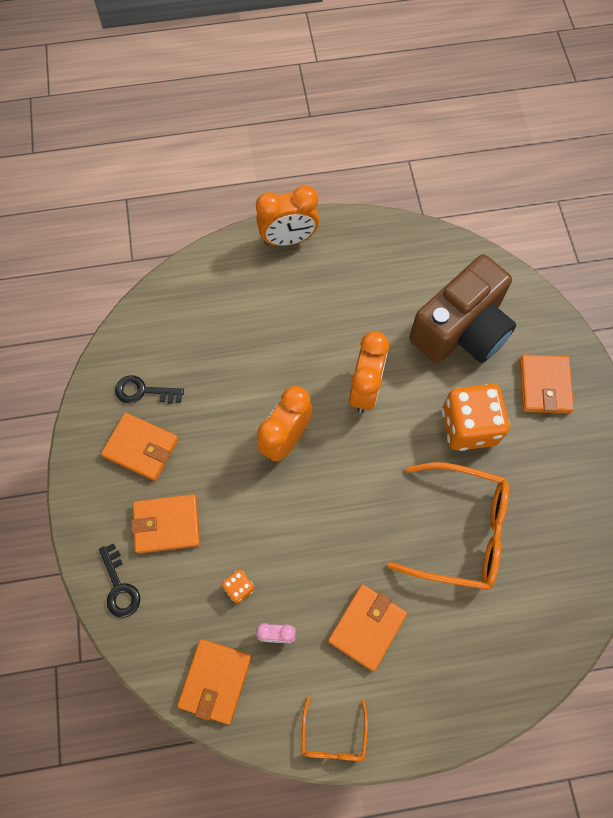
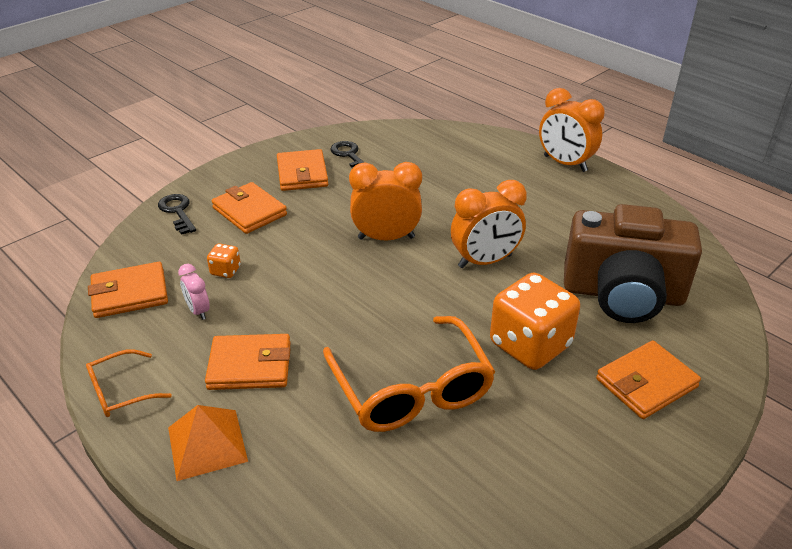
camera: 55 degrees right, 30 degrees down
(119, 587) = (177, 212): black key -> black key turned 120 degrees clockwise
(426, 696) = (207, 444): none -> orange pyramid

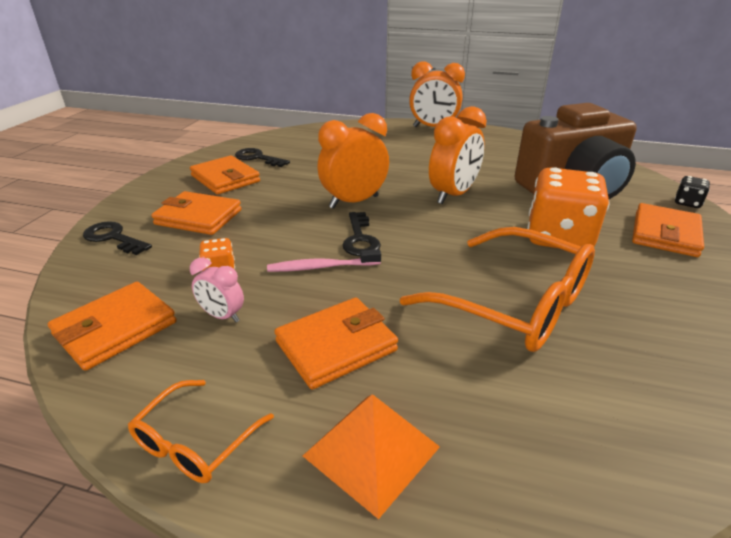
camera: 30 degrees left, 5 degrees down
(298, 296) = (321, 267): none -> pink toothbrush
(353, 280) = (360, 239): none -> black key
(729, 359) = (687, 203): none -> black dice

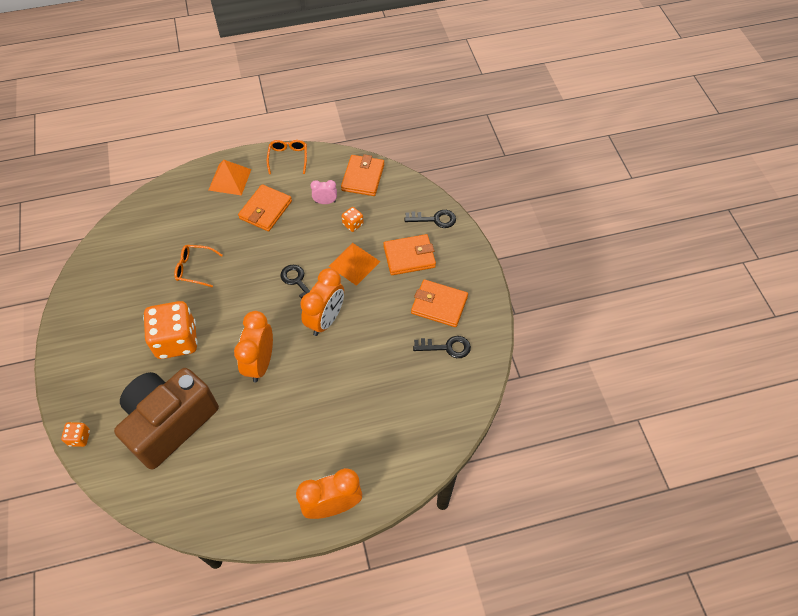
camera: 150 degrees right, 25 degrees up
(269, 232) = (354, 263): none -> orange pyramid
(321, 267) = (303, 250): pink toothbrush -> none
(514, 304) = (194, 268): orange glasses -> orange glasses, size x0.51
(665, 234) = (105, 378): orange wallet -> none
(687, 203) = (79, 438): black dice -> orange dice

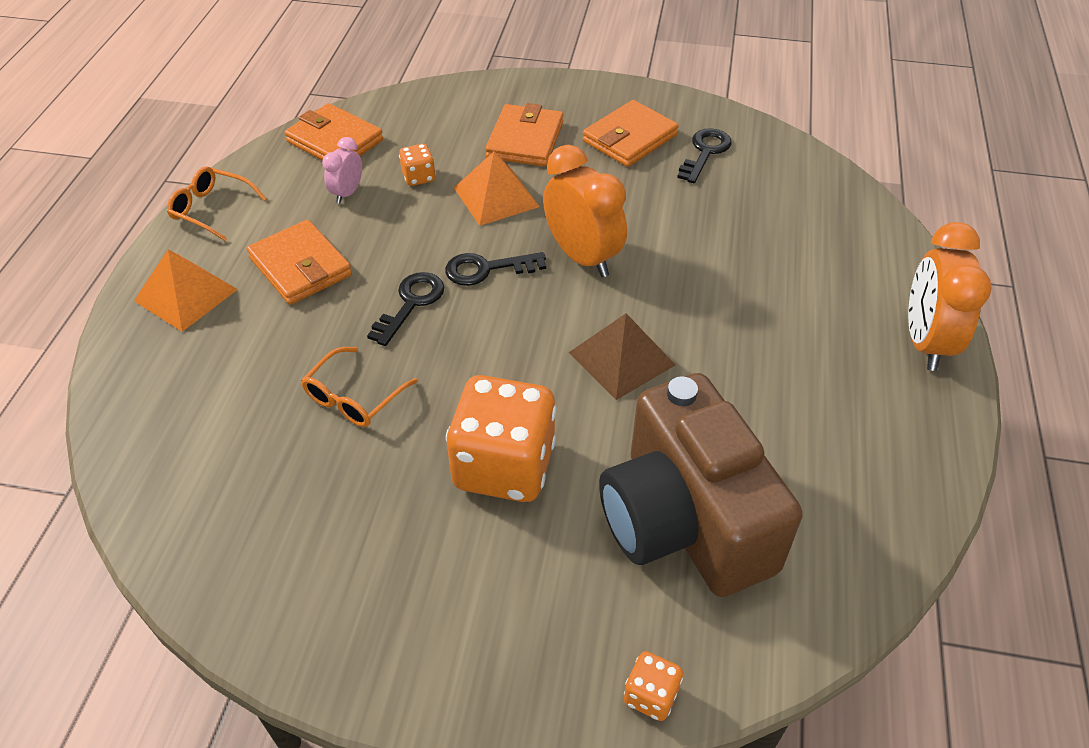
camera: 65 degrees left, 10 degrees down
(260, 363) = (622, 358): orange clock -> brown pyramid
(434, 219) = (476, 98): black key -> black key (411, 303)

